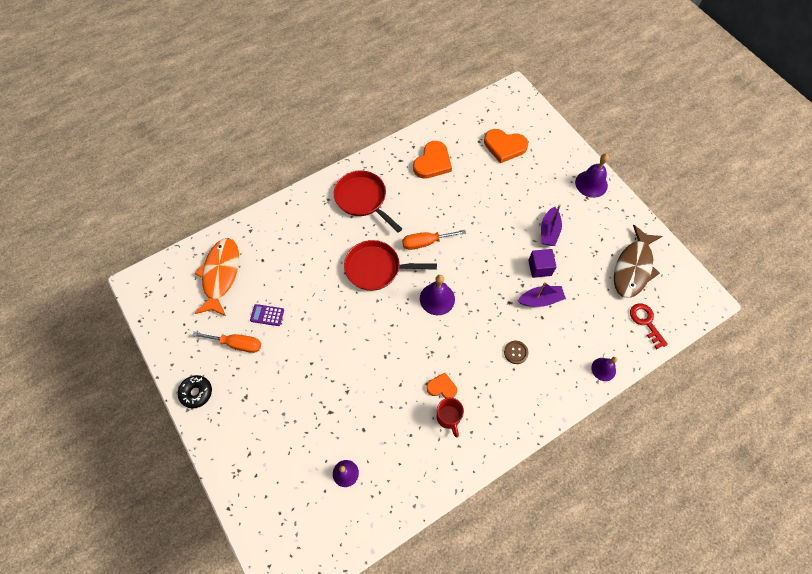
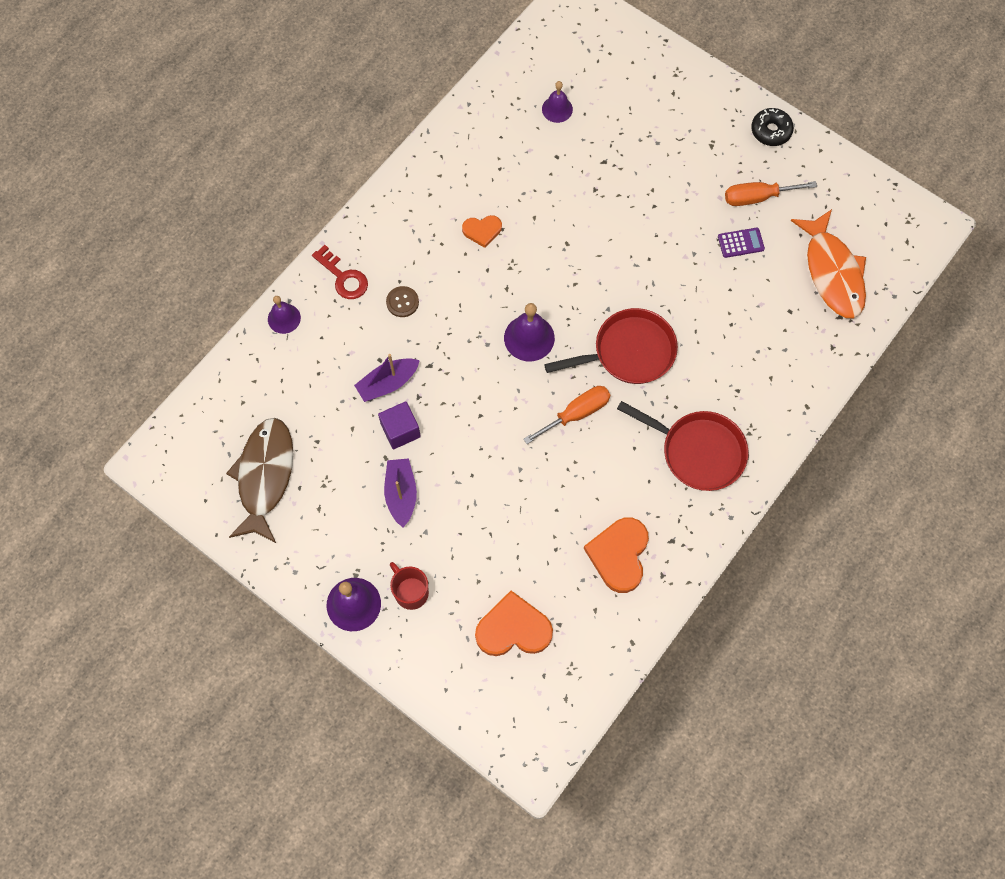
camera: 160 degrees right, 5 degrees up
(448, 418) = (462, 200): red mug -> red mug (410, 592)
(646, 322) = (236, 400): red key -> red key (343, 277)

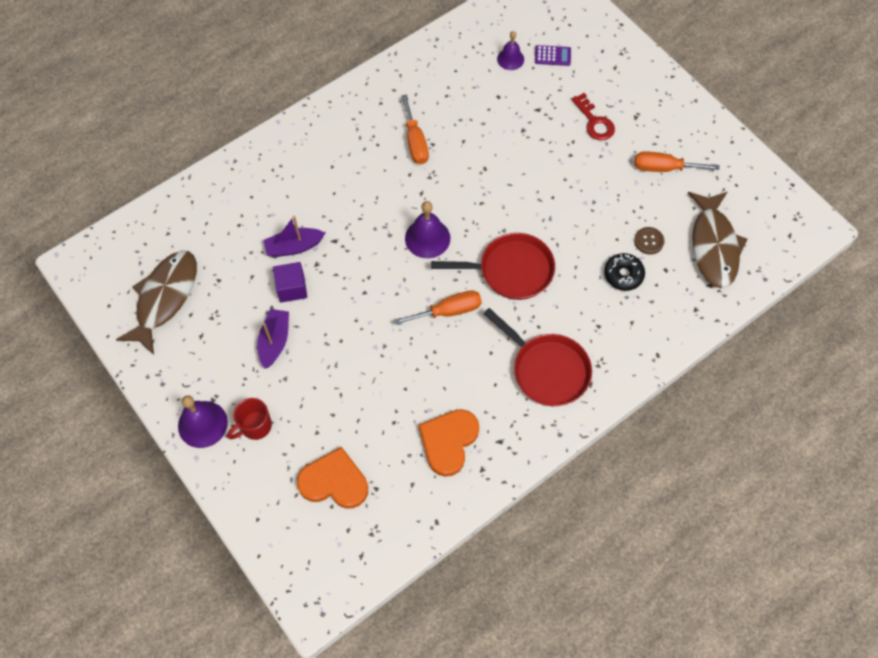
camera: 15 degrees right, 5 degrees down
(284, 318) = (225, 174): purple bell -> none
(343, 277) = (286, 153): red key -> red key (594, 122)
(402, 302) = (329, 184): brown button -> brown button (648, 241)
(410, 592) = (255, 426): red mug -> red mug turned 105 degrees counterclockwise
(482, 231) = (415, 142): orange heart -> orange screwdriver
(740, 243) = (638, 202): purple calculator -> purple calculator (552, 56)
(771, 131) = (692, 116): black donut -> black donut (623, 275)
(832, 272) = (713, 246): orange fish -> brown fish

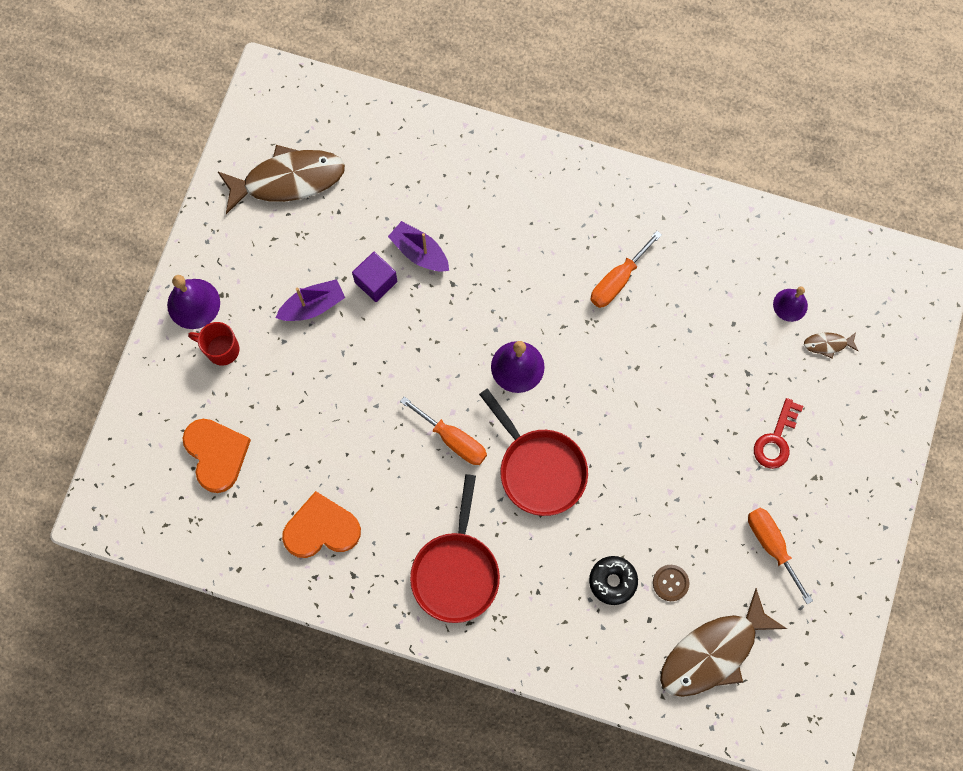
camera: 55 degrees right, 10 degrees up
(552, 56) = (827, 344): purple calculator -> brown fish

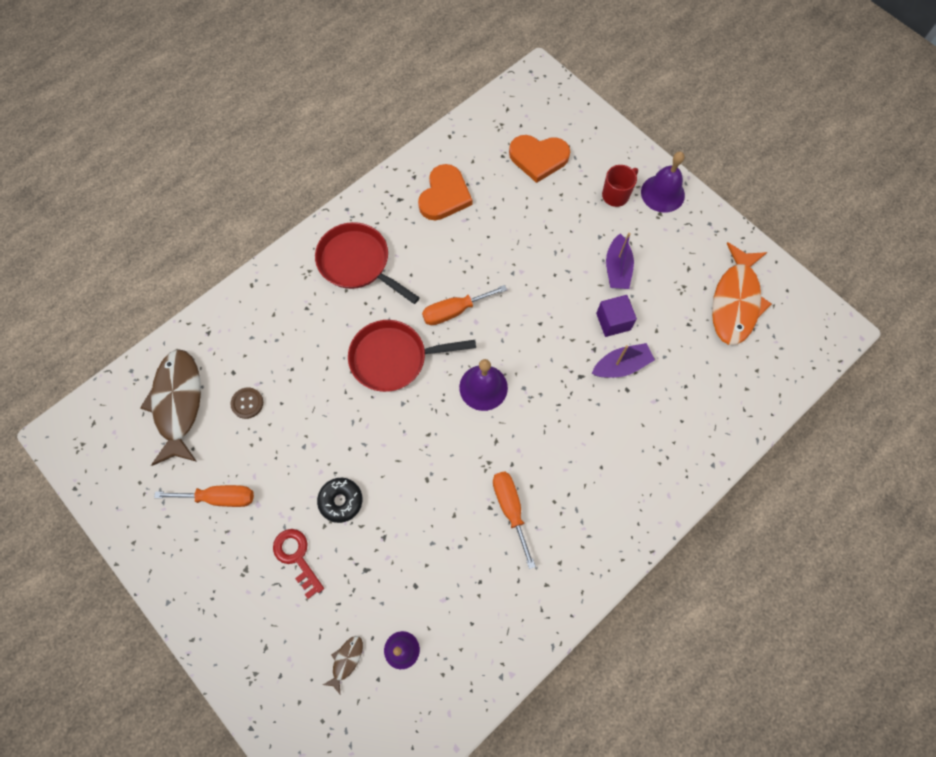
camera: 120 degrees right, 5 degrees down
(288, 180) = (735, 301): brown fish -> orange fish
(612, 581) = (278, 363): black donut -> black donut (341, 501)

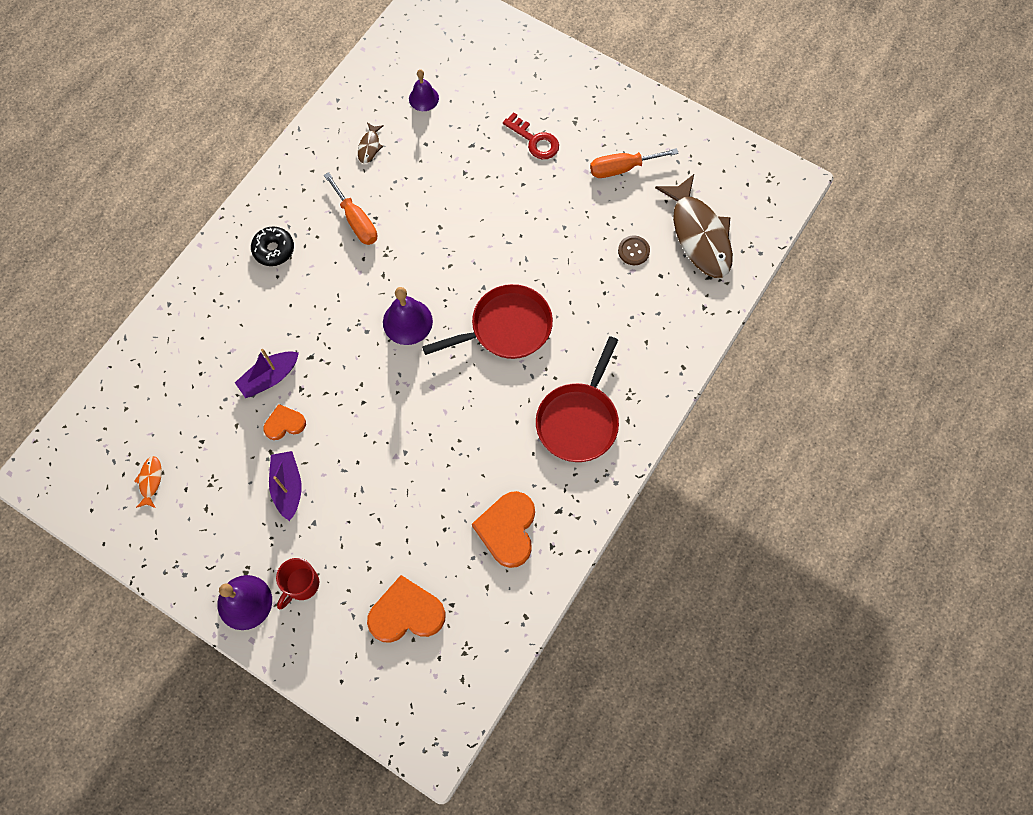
camera: 165 degrees right, 0 degrees up
(341, 501) = (512, 191): black donut -> black donut (274, 249)
(346, 660) = (466, 81): brown fish -> brown fish (369, 146)
(358, 263) = (579, 420): red pan -> red pan turned 90 degrees clockwise
(454, 311) = (458, 392): orange screwdriver -> none
(613, 321) = (284, 423): purple cube -> orange heart
(735, 301) = (150, 481): orange fish -> orange fish, size x0.42

